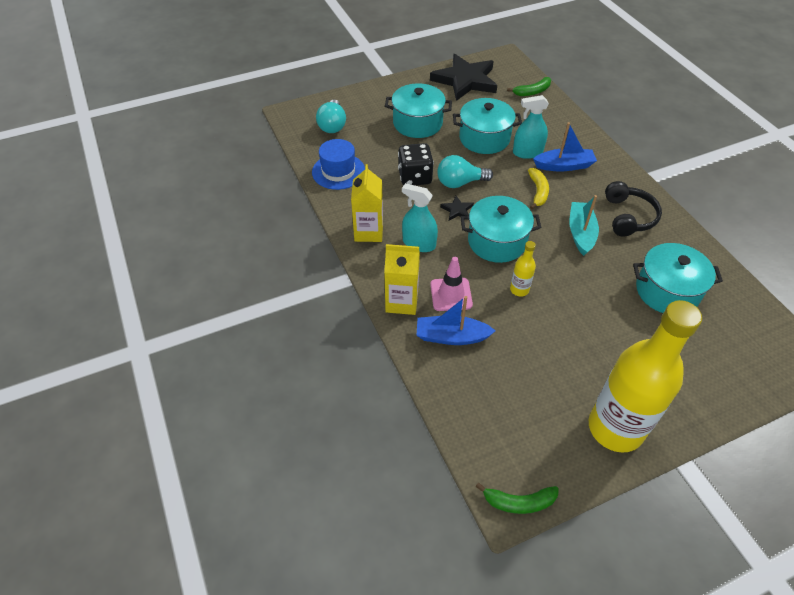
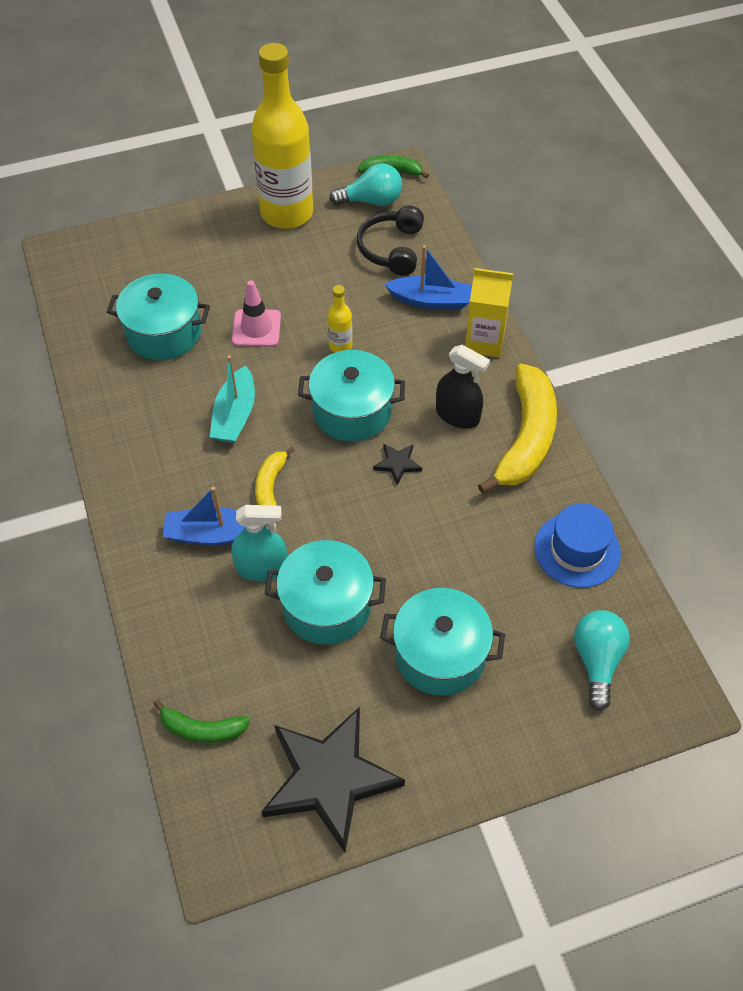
camera: 175 degrees left, 5 degrees up
(368, 232) = (526, 438): yellow carton -> yellow banana
(415, 177) = (454, 529): black dice -> none
(419, 243) = (457, 415): turquoise spray bottle -> black spray bottle
(451, 294) = (424, 346): pink traffic cone -> pink traffic cone (256, 328)
(460, 183) = (385, 513): turquoise light bulb -> turquoise light bulb (371, 201)
(532, 92) = (202, 729): green banana -> green banana turned 150 degrees counterclockwise
(628, 216) = (158, 436): black headphones -> black headphones (392, 249)

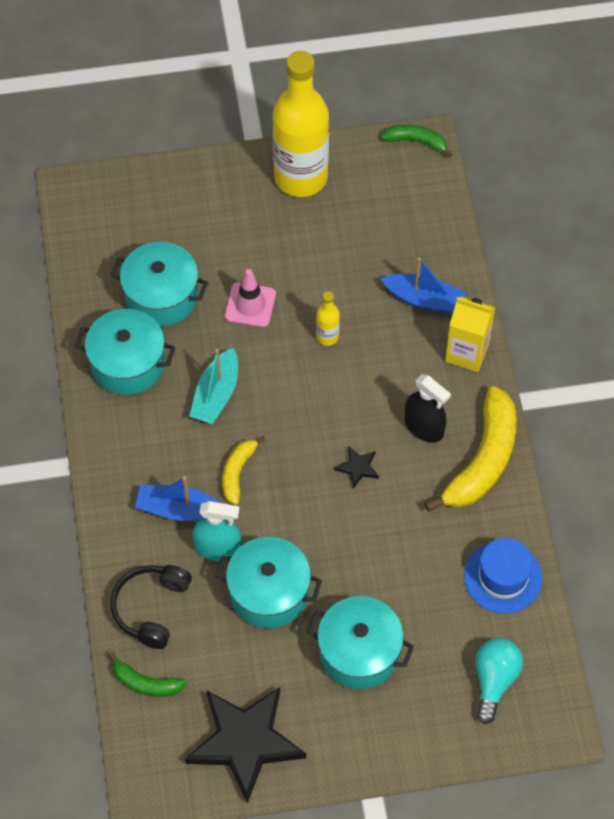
camera: 10 degrees right, 5 degrees up
(352, 411) = (326, 407): turquoise pot -> turquoise pot (128, 363)
(371, 201) = (388, 175): turquoise light bulb -> none
(392, 249) = (398, 235): black headphones -> black headphones (151, 608)

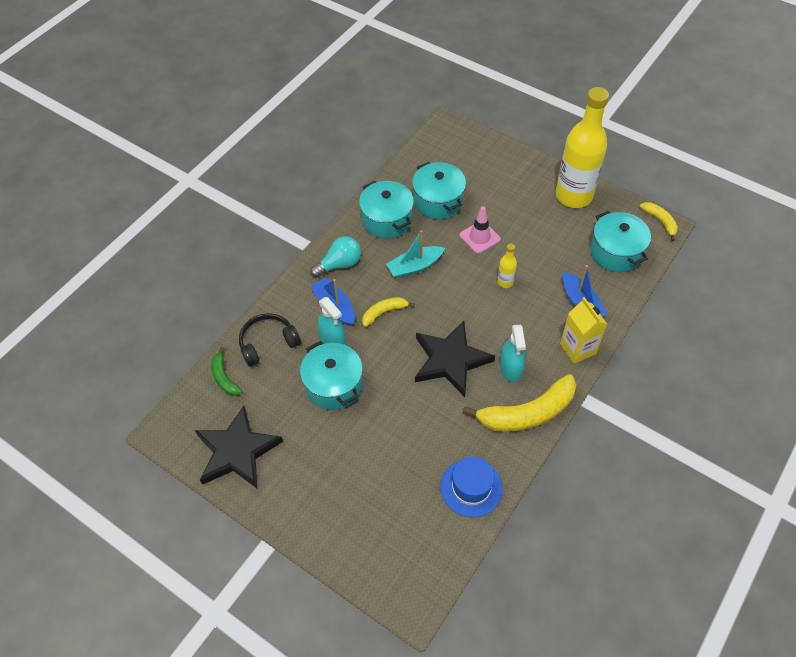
camera: 45 degrees right, 5 degrees down
(358, 467) = (450, 360): black star -> black star, size x2.47
(359, 652) = (346, 458): turquoise pot -> turquoise pot (616, 252)
(416, 141) = (660, 221): green banana -> yellow banana
(424, 427) = (511, 368): black spray bottle -> turquoise spray bottle
(494, 681) = (404, 542): turquoise light bulb -> turquoise light bulb (339, 264)

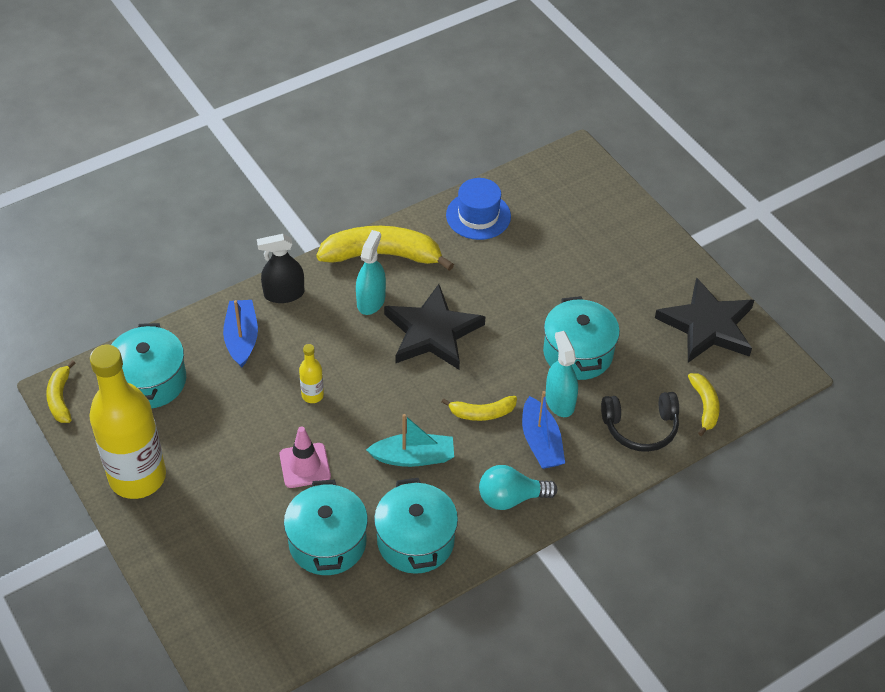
camera: 160 degrees left, 5 degrees down
(224, 377) = (704, 406): green banana -> yellow banana
(577, 349) = (284, 294): yellow carton -> black spray bottle

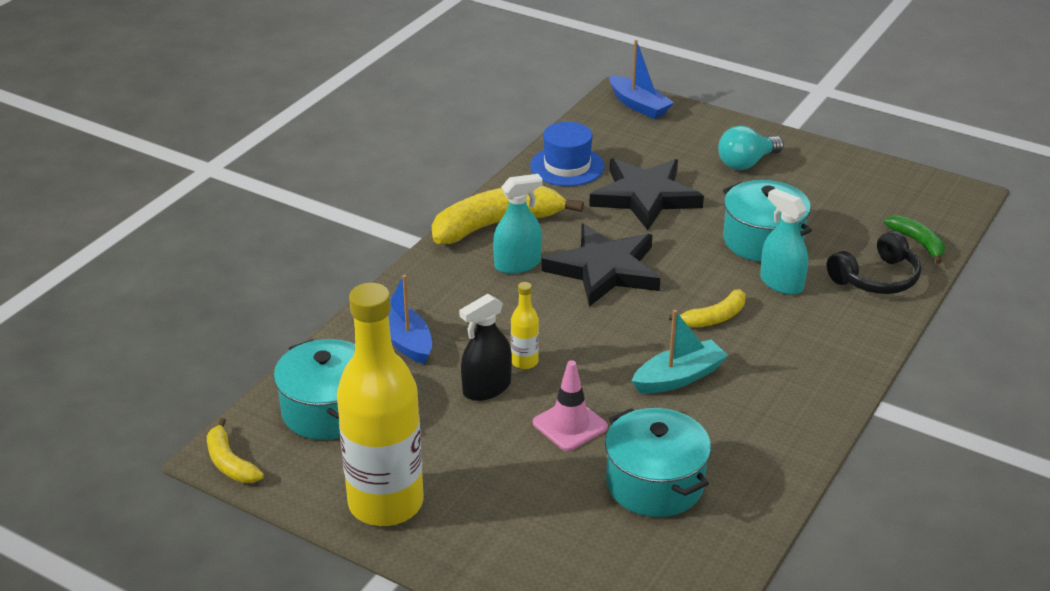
camera: 25 degrees left, 15 degrees down
(284, 294) = (418, 287): black spray bottle -> black spray bottle (487, 388)
(371, 301) = (517, 264): turquoise spray bottle -> turquoise spray bottle turned 75 degrees clockwise
(415, 540) = (746, 447): turquoise pot -> none
(511, 498) = (808, 376): turquoise light bulb -> turquoise light bulb (746, 163)
(541, 442) = (794, 321): blue boat -> blue boat (639, 105)
(704, 406) = (918, 243): yellow banana -> green banana
(707, 325) = (861, 183): black star -> black star (645, 197)

